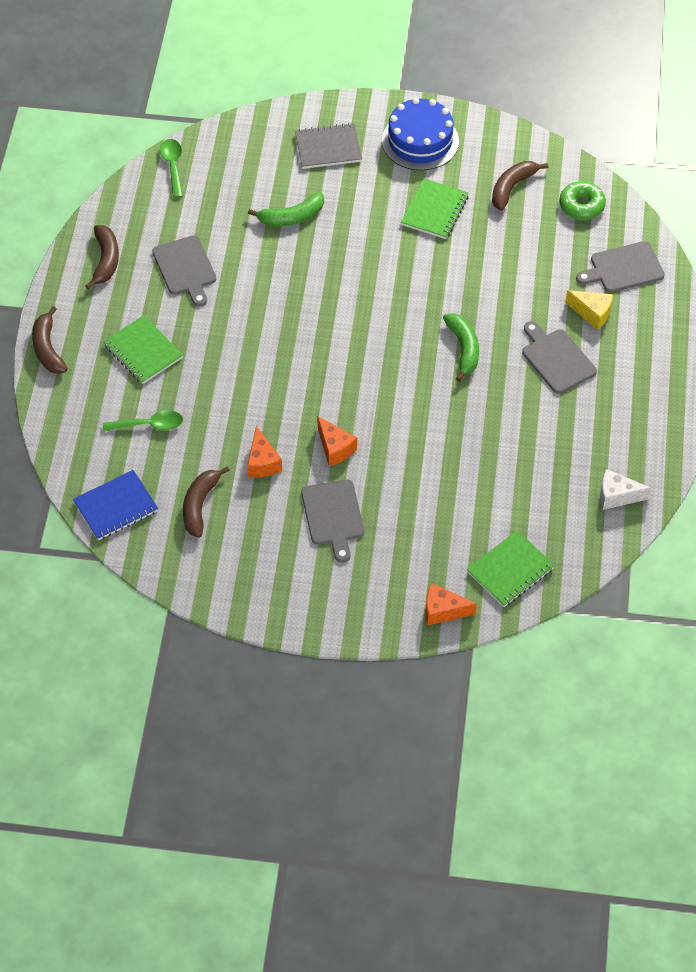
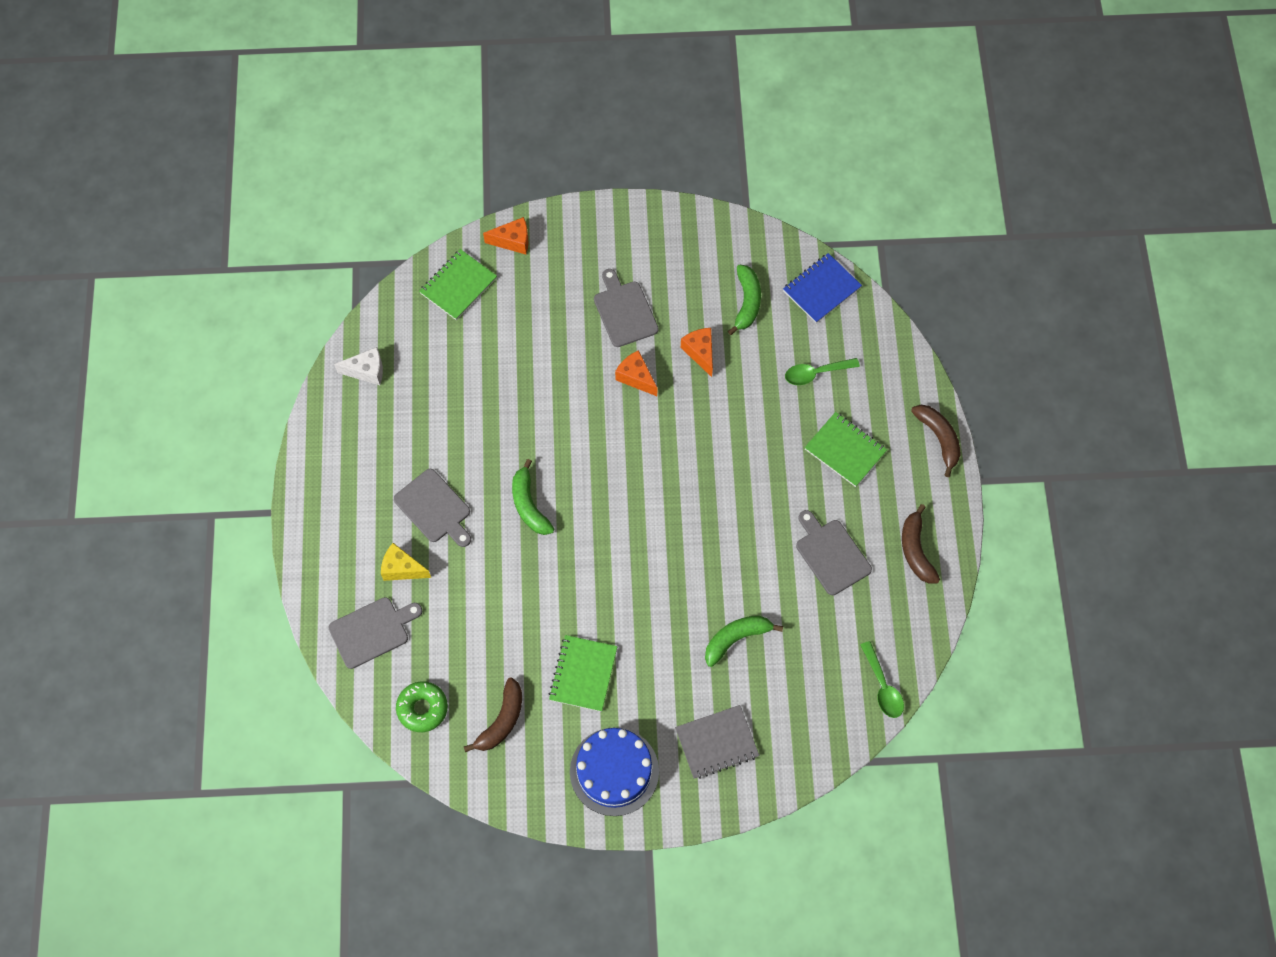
camera: 170 degrees right, 10 degrees up
(200, 505) = (747, 302): brown banana -> green banana

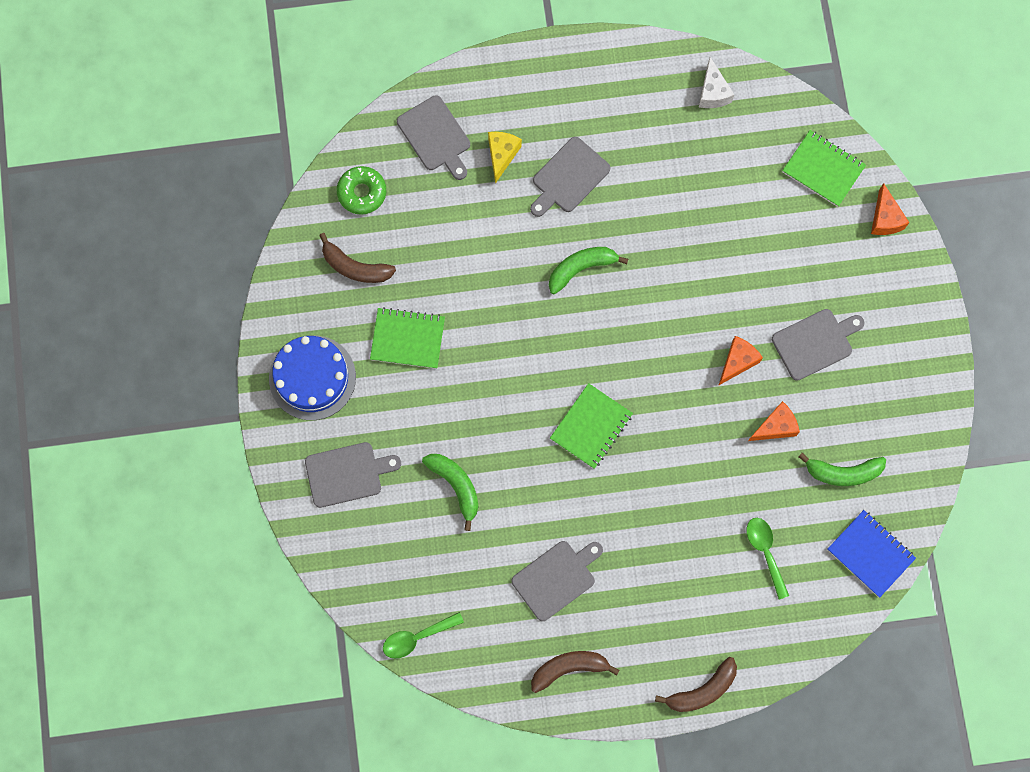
camera: 85 degrees right, 10 degrees up
(716, 742) = (347, 474): grey notebook -> grey cutting board
(845, 450) = (677, 588): green notebook -> green notebook (591, 426)

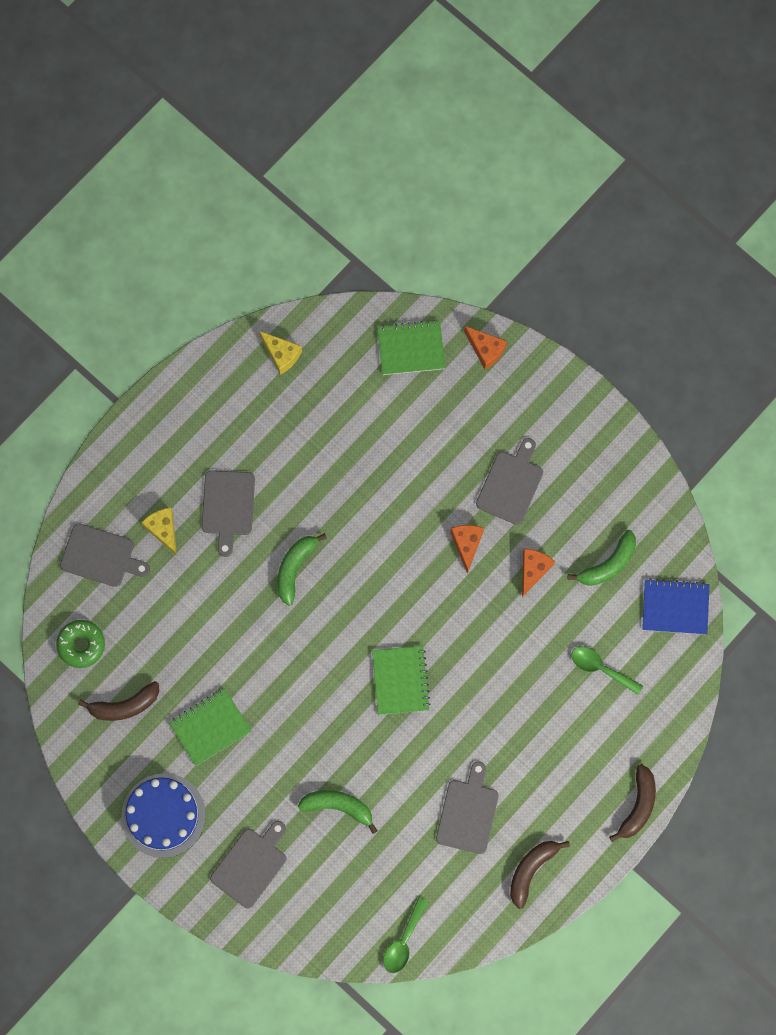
camera: 40 degrees left, 0 degrees up
(712, 92) = (281, 355): white cheese -> yellow cheese

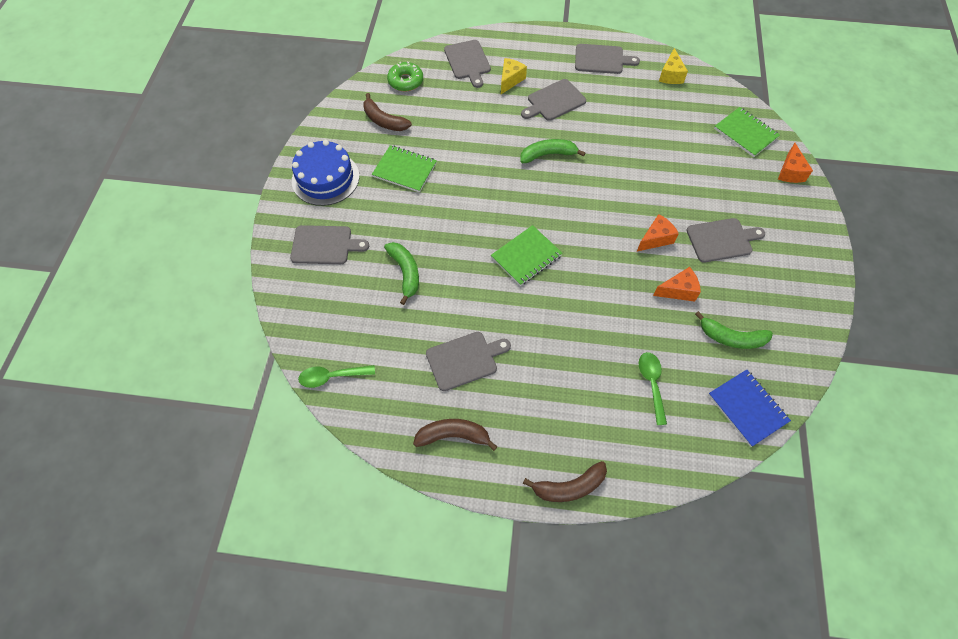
camera: 55 degrees right, 15 degrees down
(205, 408) = (601, 59): none -> grey cutting board

